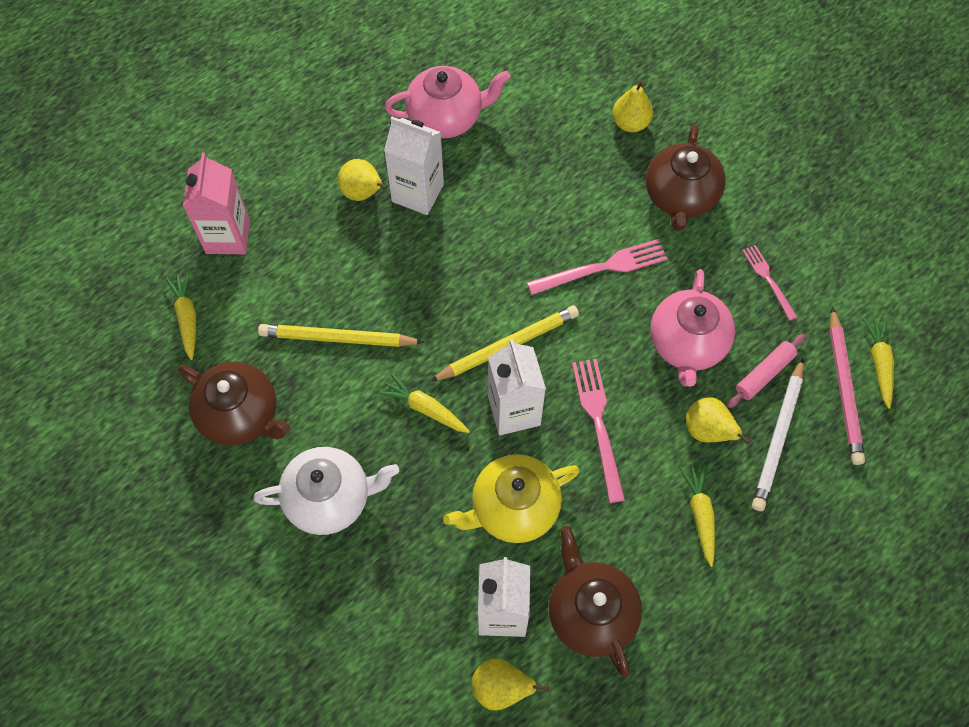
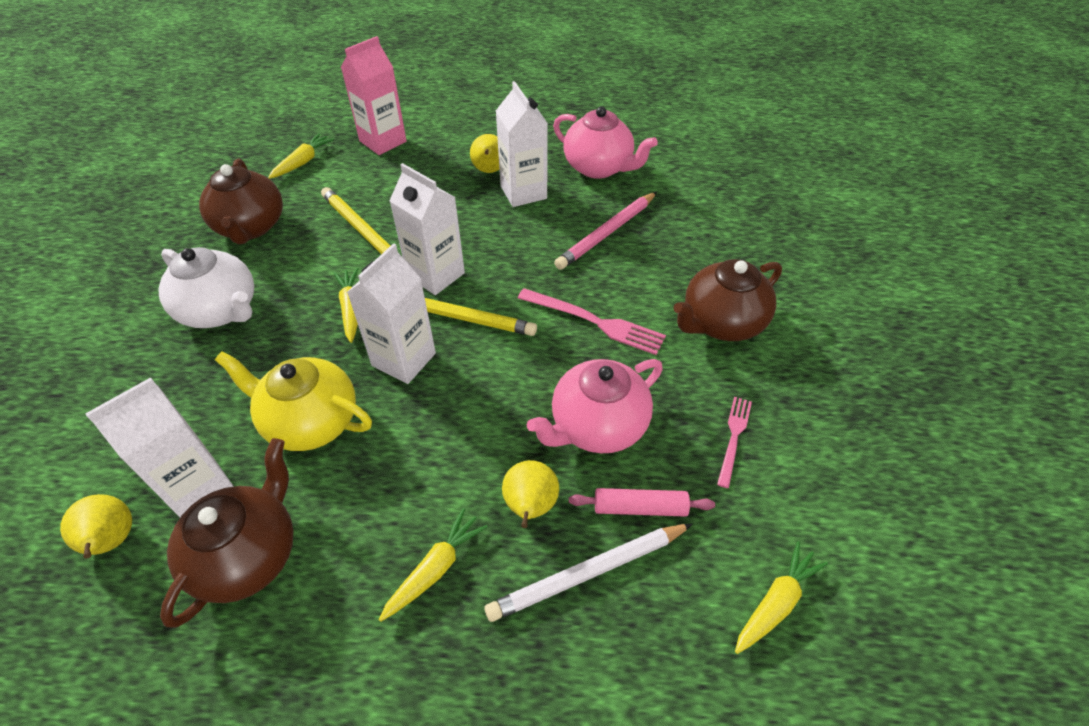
camera: 45 degrees right, 15 degrees down
(448, 326) = (436, 275): none -> white carton
(598, 423) = (450, 421): pink fork -> none
(630, 123) = (736, 251): yellow pear -> none
(843, 389) = (707, 592): pink pencil -> pink pencil (606, 233)

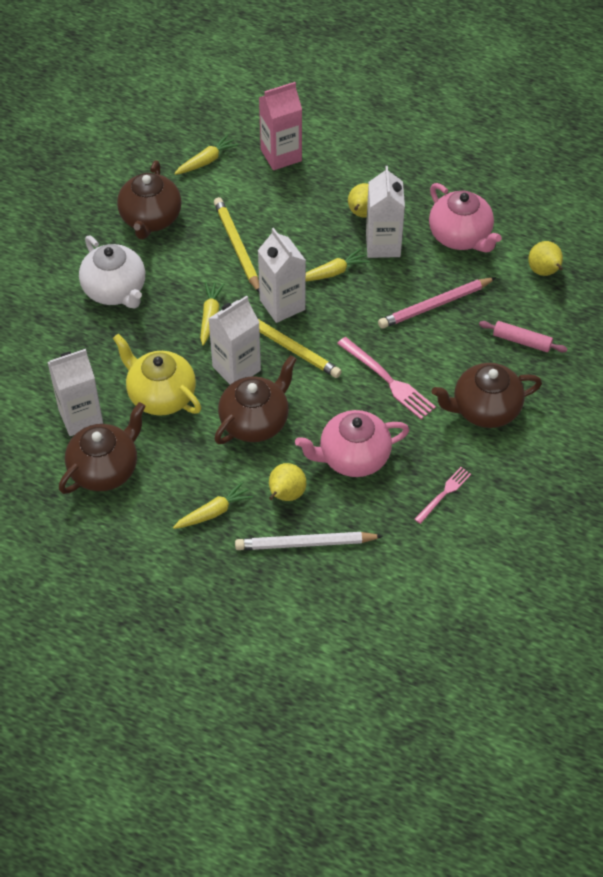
camera: 20 degrees right, 5 degrees up
(113, 541) = (27, 436): yellow pear -> yellow pear (544, 272)
(451, 418) = (255, 421): none -> brown teapot
(640, 508) = (356, 517): pink rolling pin -> pink rolling pin (521, 341)
(775, 602) = (411, 595): yellow carrot -> yellow carrot (332, 272)

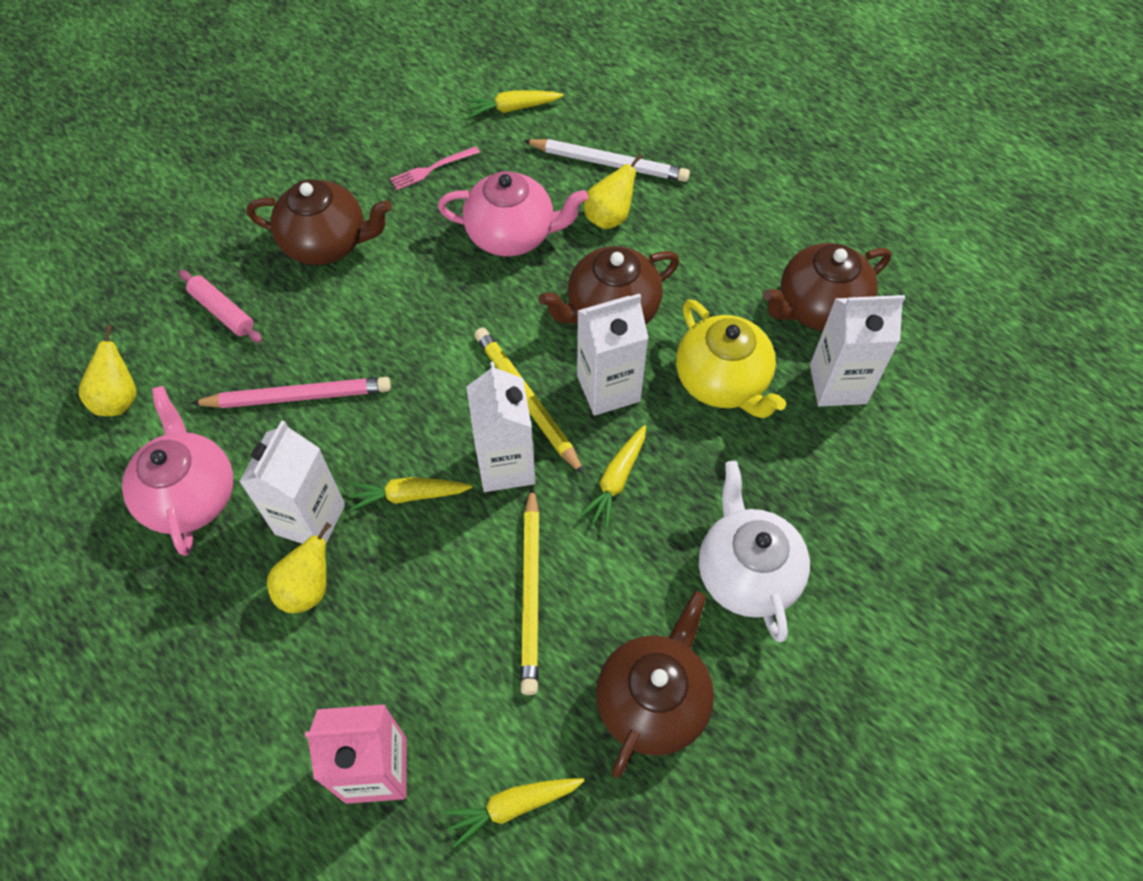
camera: 160 degrees left, 5 degrees up
(214, 512) = (699, 222): yellow carrot -> yellow carrot (513, 108)
(388, 380) = (420, 313): pink fork -> none

